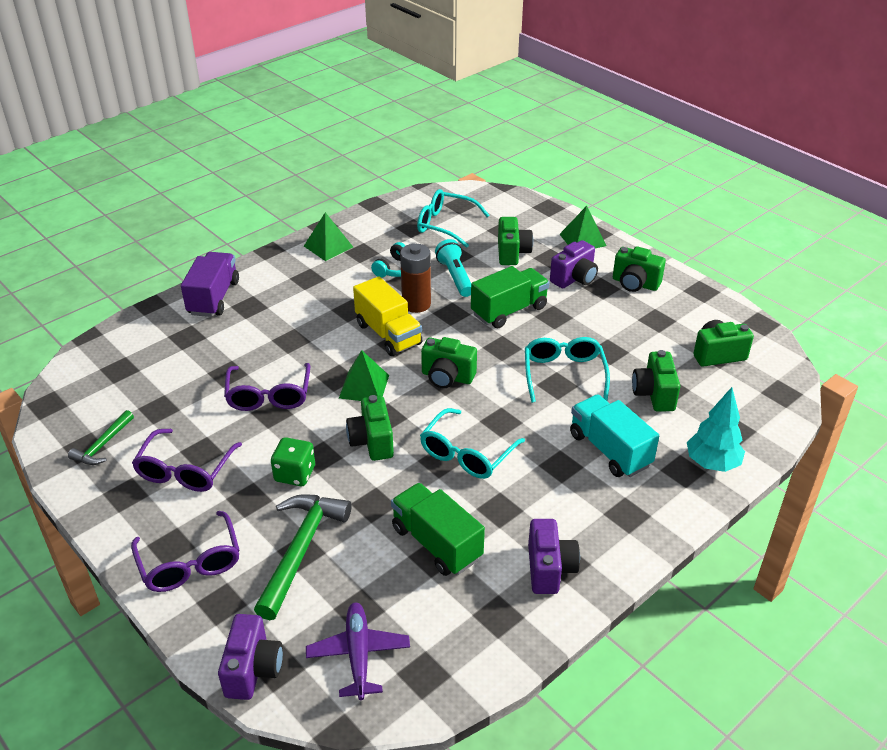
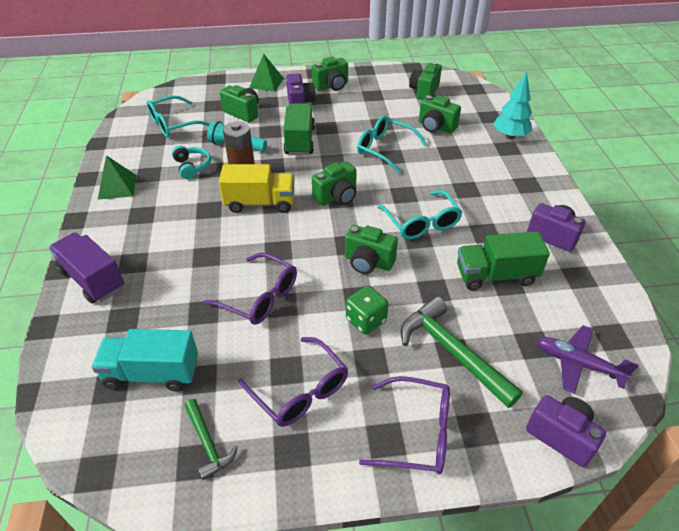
camera: 55 degrees left, 5 degrees up
(364, 386) = (304, 240): green pyramid -> none
(610, 450) = (469, 164): turquoise truck -> turquoise truck (152, 373)

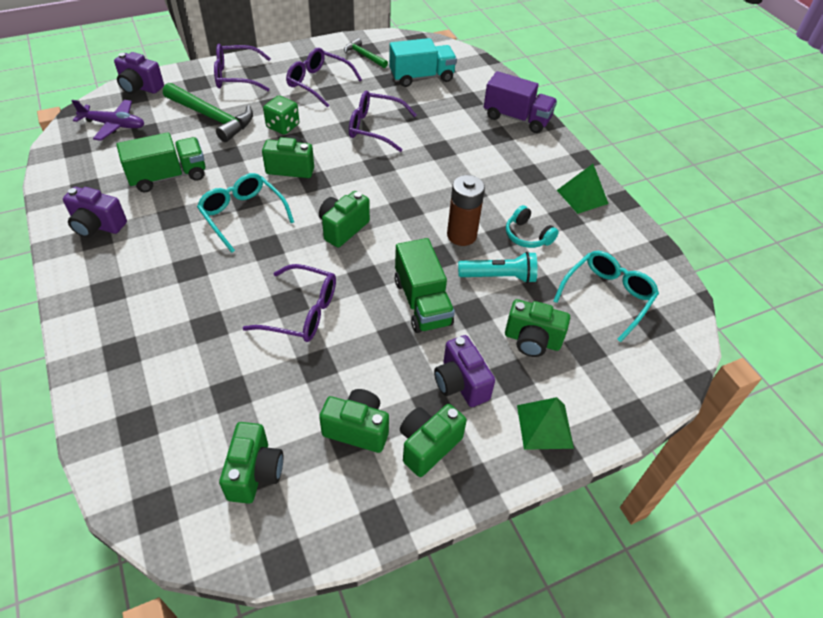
camera: 160 degrees right, 5 degrees up
(260, 203) = (422, 206): yellow truck -> none
(385, 149) = (301, 312): turquoise glasses -> purple glasses
(436, 127) = (230, 376): green camera -> green camera (357, 429)
(510, 136) = (111, 380): turquoise tree -> none

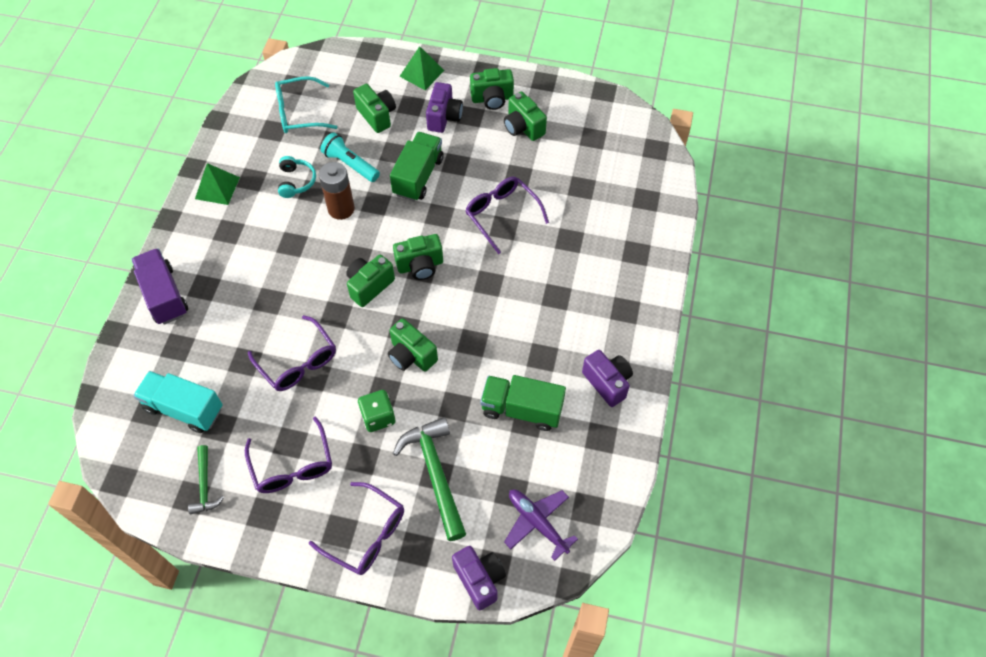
camera: 140 degrees left, 10 degrees up
(243, 215) = (486, 324): turquoise glasses -> none
(255, 472) = (594, 137): green camera -> green camera (369, 286)

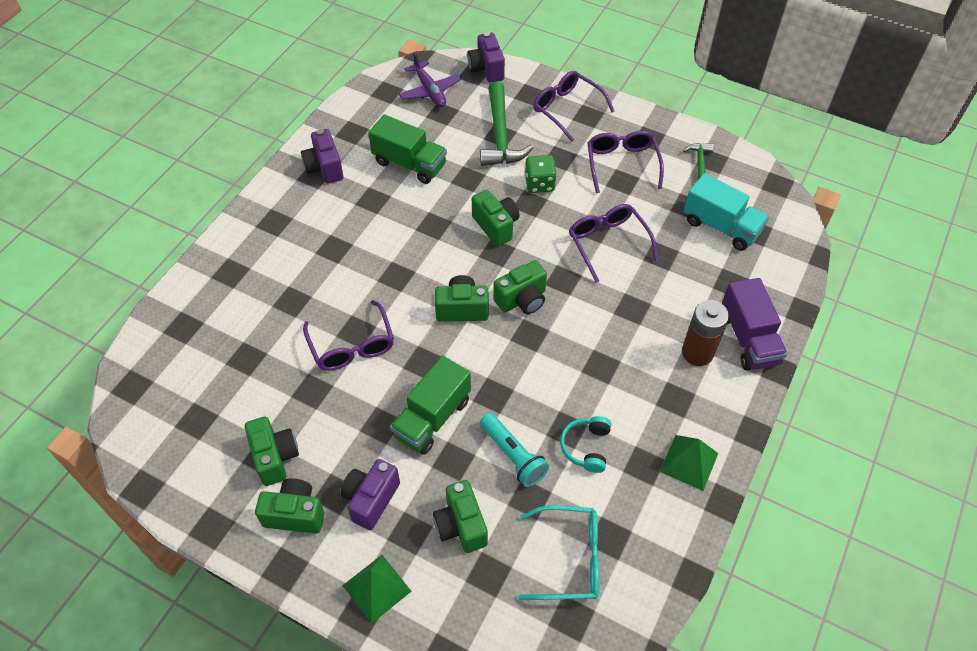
camera: 165 degrees left, 5 degrees down
(341, 209) = (536, 396): brown battery -> brown battery (697, 353)

